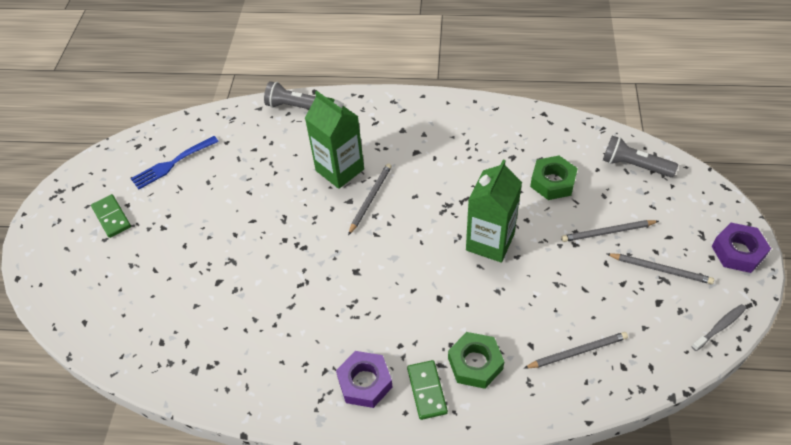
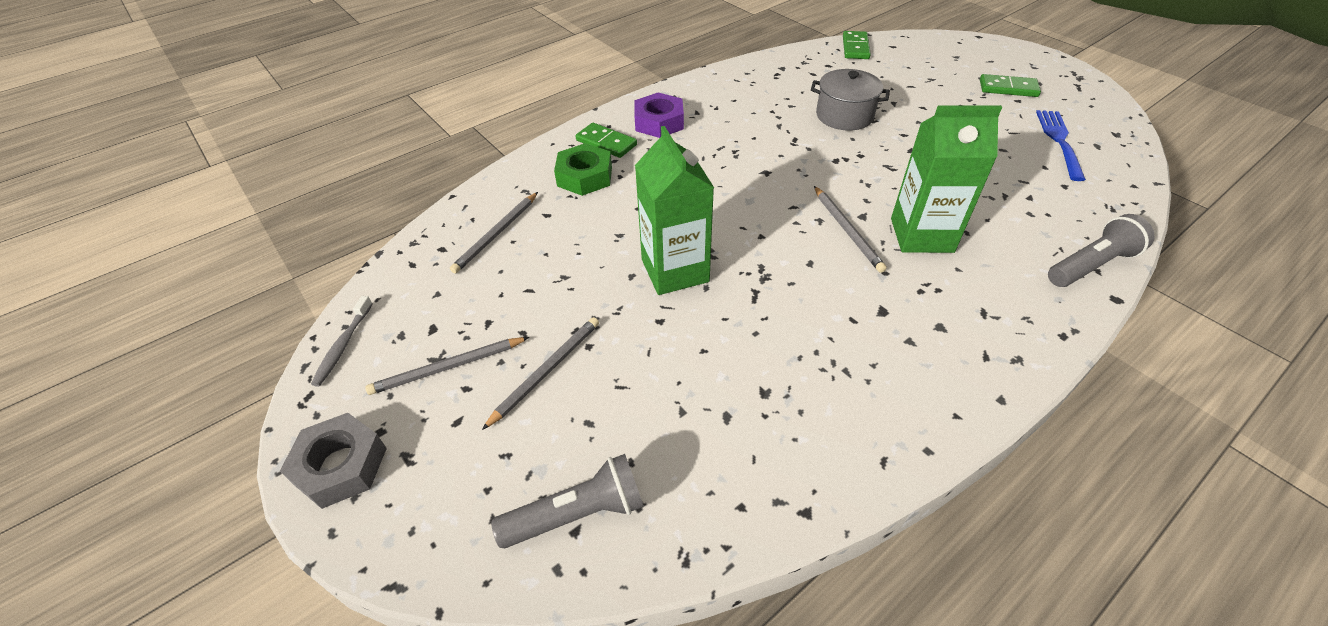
camera: 135 degrees right, 5 degrees down
(108, 345) = (855, 47): none -> green domino
(240, 279) = (844, 115): none -> grey pot
(552, 182) = (675, 393): green nut -> none
(738, 252) = (341, 466): purple nut -> grey nut

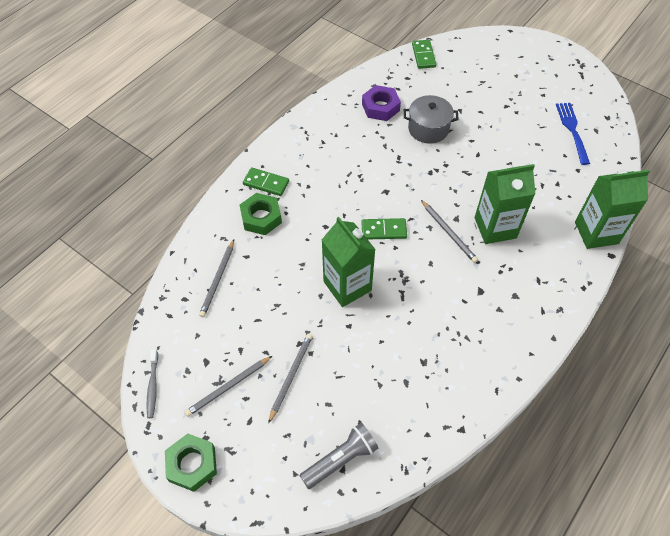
camera: 15 degrees left, 10 degrees up
(341, 466) = (192, 464): grey nut -> green nut
(659, 122) = (298, 156): purple nut -> purple nut (380, 107)
(1008, 88) = (535, 84): green domino -> green domino (383, 230)
(1091, 265) = (596, 233): grey flashlight -> green carton

